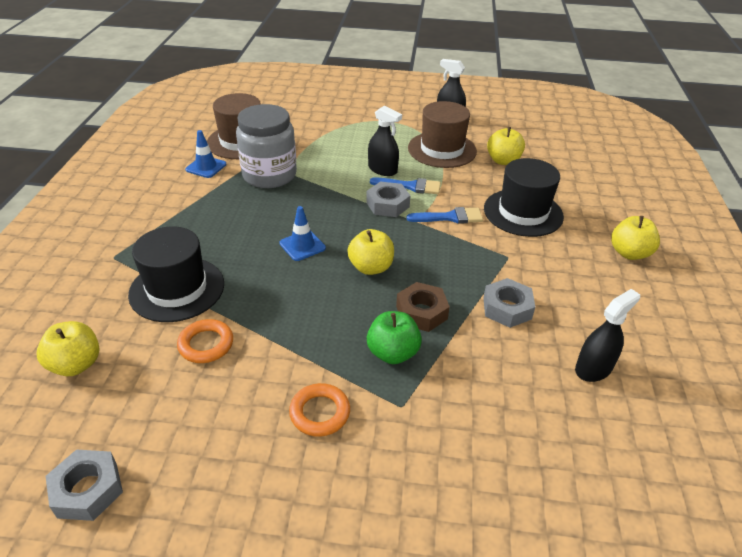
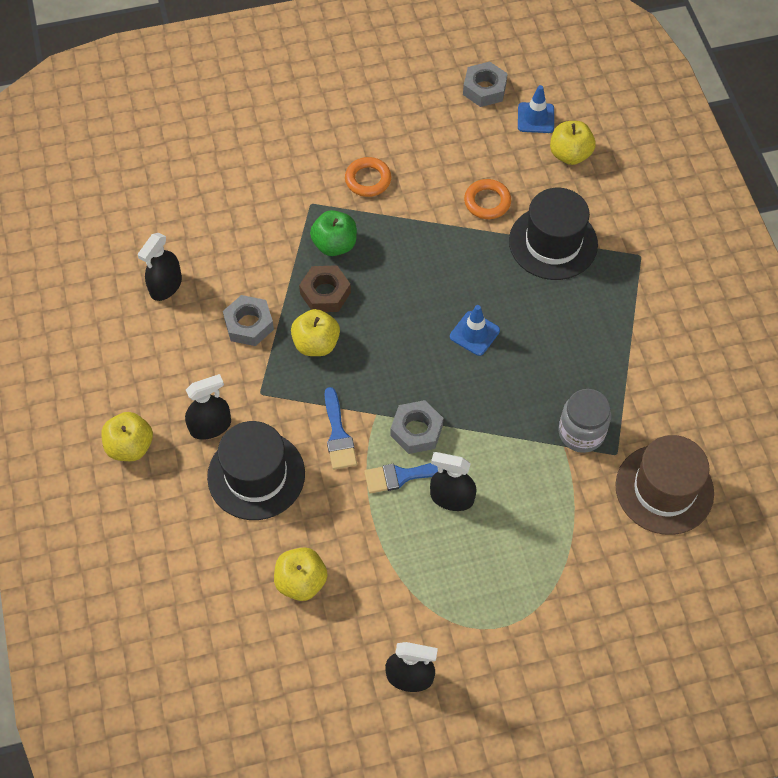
camera: 160 degrees right, 20 degrees up
(206, 167) = (666, 419): blue traffic cone -> blue traffic cone (535, 118)
(269, 175) = (581, 432): grey jar -> grey jar, size x0.67
(371, 267) = (393, 329): yellow apple -> yellow apple (316, 344)
(442, 149) = (392, 577): brown hat -> none
(450, 217) = (338, 435): blue brush -> blue brush turned 75 degrees counterclockwise
(556, 248) = (210, 426): none -> black spray bottle

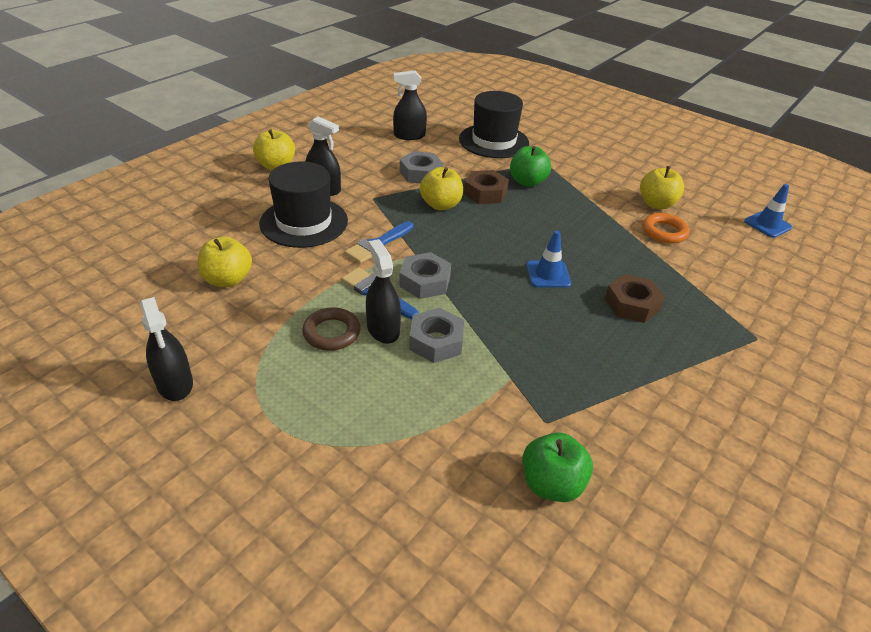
camera: 50 degrees right, 20 degrees down
(368, 180) = (595, 175): orange ring -> none
(429, 537) = (331, 333): none -> brown ring
(484, 89) = (745, 192): grey nut -> grey nut (436, 341)
(550, 304) = (632, 304): none -> brown nut
(553, 243) = (686, 280): black hat -> black hat (494, 141)
(570, 154) = (771, 254): yellow apple -> yellow apple (656, 204)
(581, 432) = (538, 384): grey jar -> none
(664, 489) = (551, 484): brown hat -> green apple

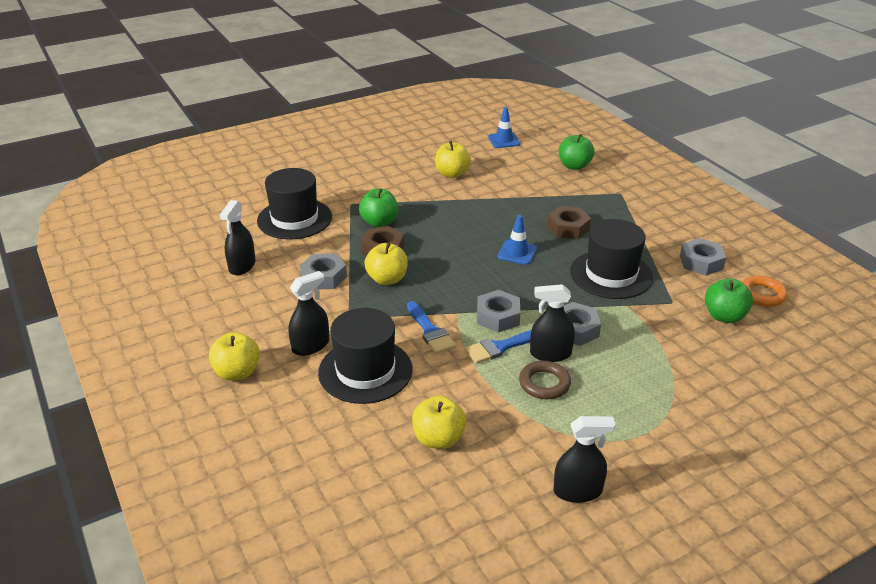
camera: 65 degrees left, 5 degrees down
(564, 355) = (611, 274): none -> black hat
(664, 232) = (490, 184): orange ring -> orange ring (762, 295)
(665, 444) = (701, 262): none -> grey nut
(777, 287) = (574, 166): none -> green apple

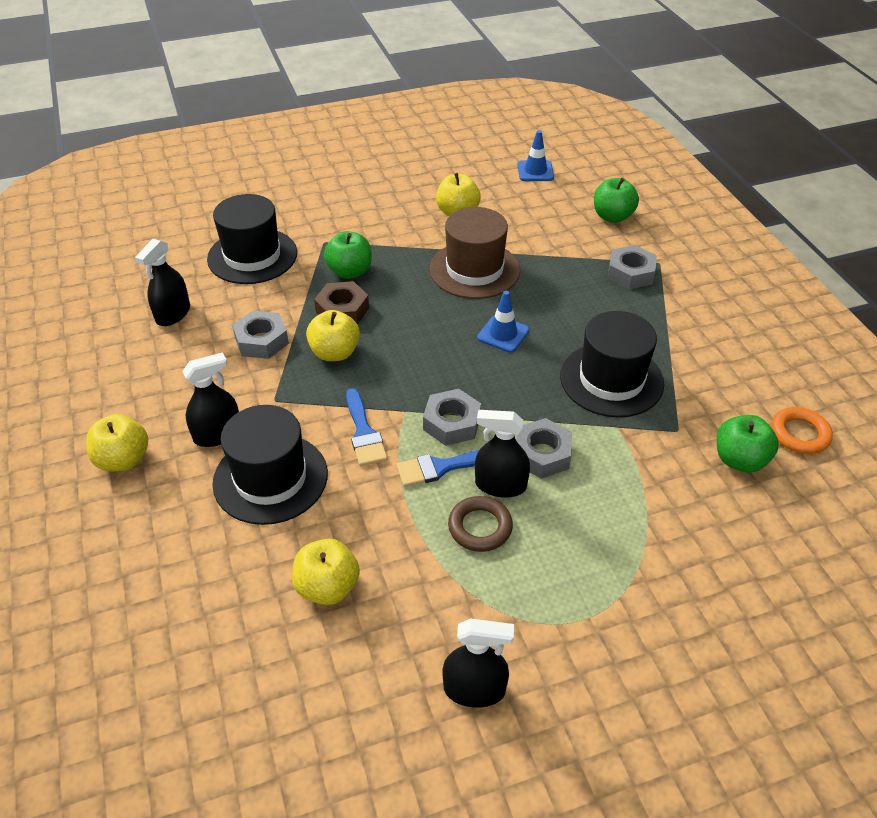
camera: 10 degrees right, 10 degrees up
(479, 211) = (474, 270): none -> brown hat
(568, 228) = (577, 306): brown nut -> none
(701, 262) = (733, 376): grey nut -> grey nut (630, 273)

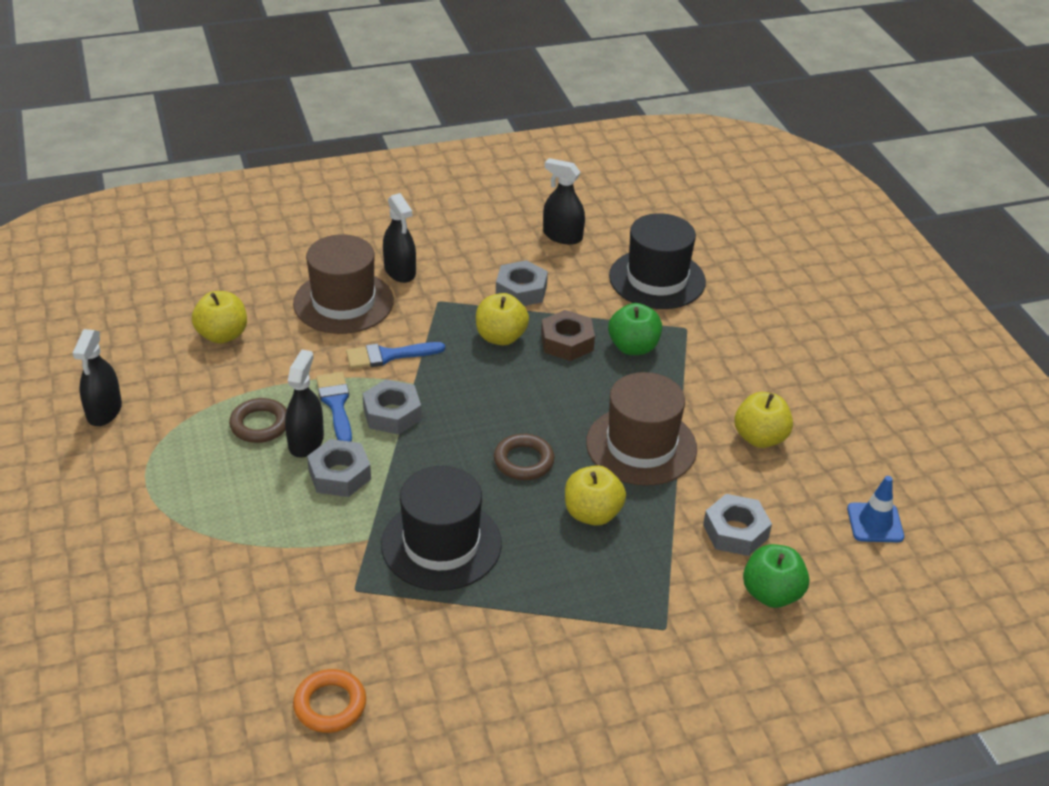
camera: 90 degrees right, 5 degrees down
(123, 460) = (379, 225): yellow apple -> yellow apple (592, 514)
(270, 478) = (343, 302): black hat -> brown hat
(503, 334) = (523, 461): blue traffic cone -> brown ring
(630, 273) = (640, 593): grey nut -> grey nut (735, 531)
(739, 460) = (301, 636): green apple -> none

